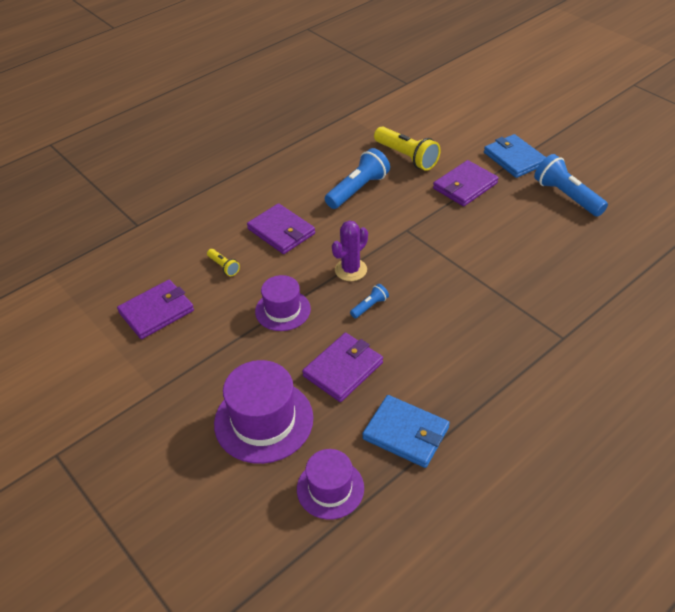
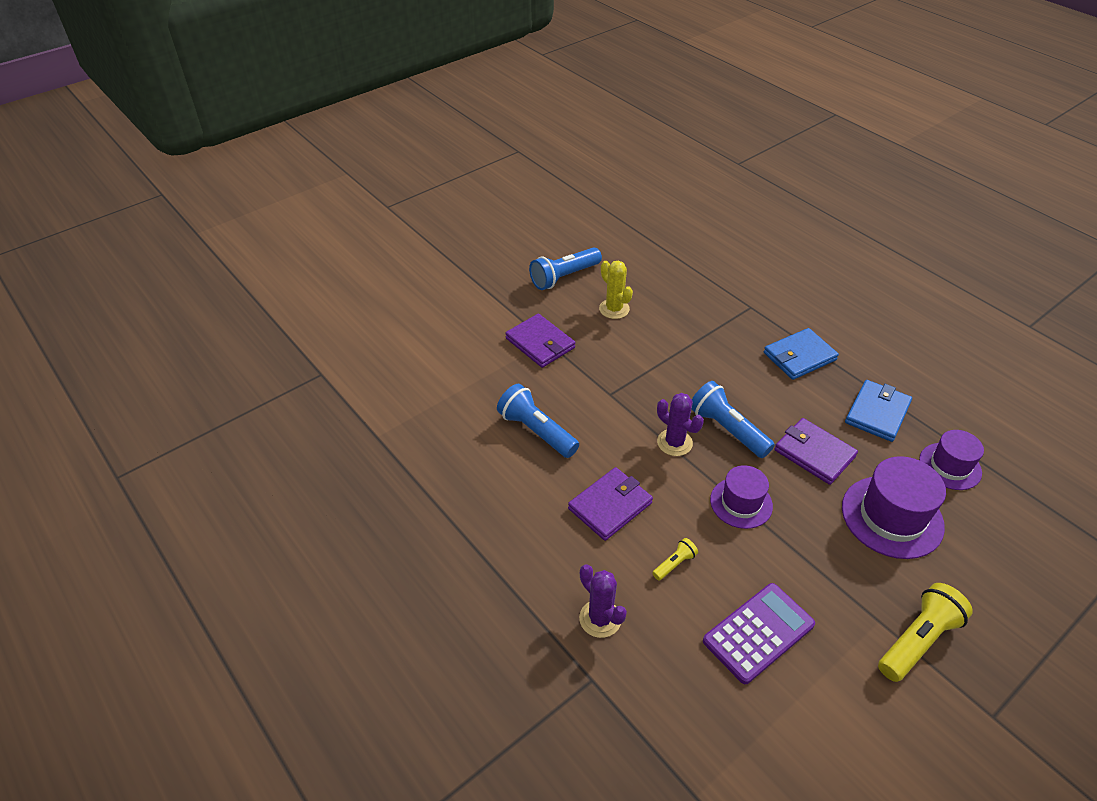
camera: 90 degrees left, 0 degrees up
(157, 311) = (758, 633): purple wallet -> purple calculator
(182, 228) = (600, 619): none -> purple cactus
(369, 306) = (727, 429): blue flashlight -> blue flashlight, size x2.04
(407, 157) = (480, 385): yellow flashlight -> yellow flashlight (917, 640)
(514, 158) = (498, 302): blue wallet -> blue wallet (799, 356)
(527, 231) = (614, 309): none -> yellow cactus

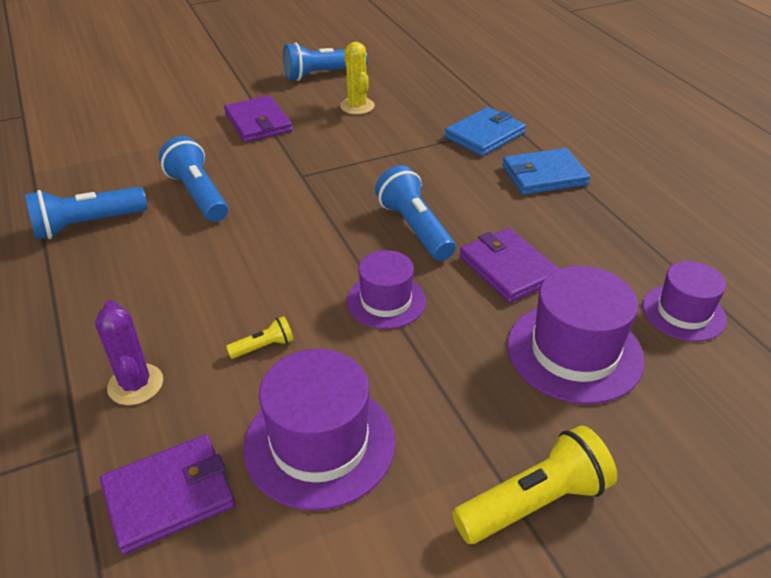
camera: 15 degrees right, 5 degrees down
(463, 481) = (87, 225): none -> blue flashlight
(610, 506) = (229, 275): purple wallet -> purple wallet (169, 496)
(674, 442) = (344, 230): purple cactus -> none
(758, 633) = (319, 443): purple calculator -> purple hat
(877, 413) = (613, 242): blue wallet -> blue wallet (485, 135)

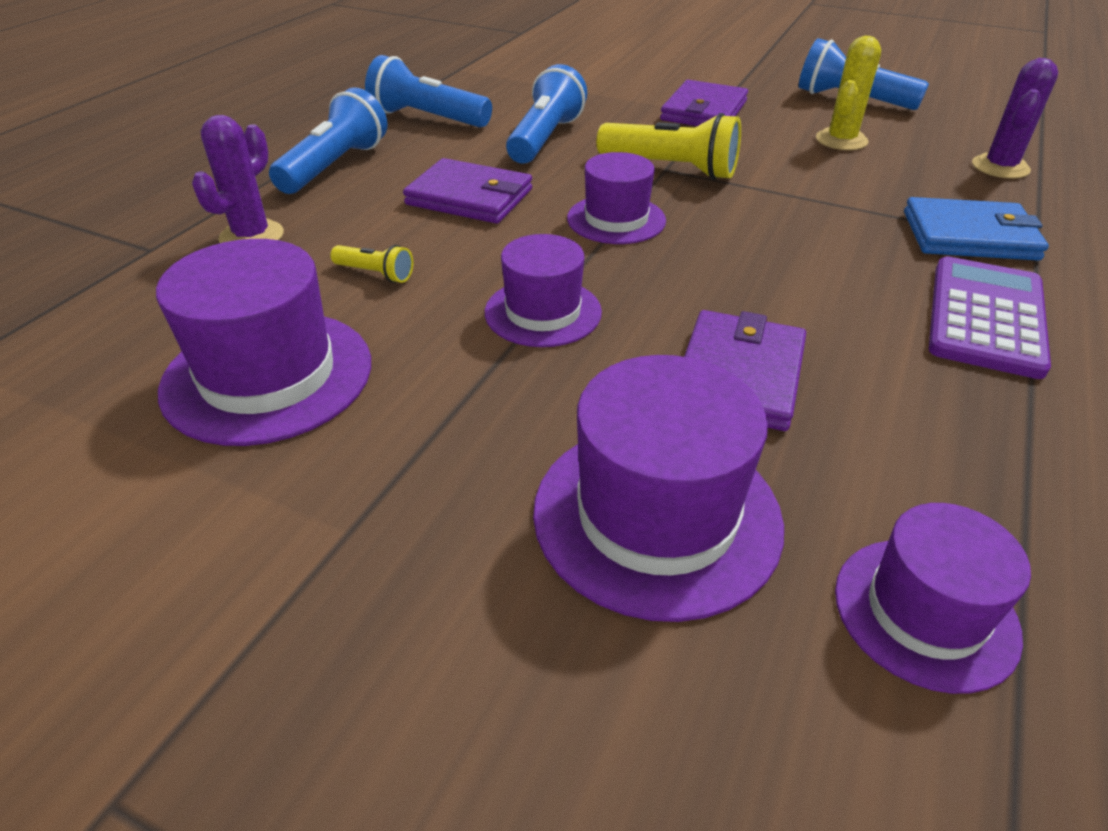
camera: 50 degrees right, 0 degrees up
(169, 496) = (124, 322): purple wallet -> purple wallet (470, 197)
(330, 224) = (616, 219): none -> purple hat
(414, 228) = (698, 272): blue flashlight -> blue flashlight (335, 166)
(444, 86) = (1000, 167): none -> purple cactus
(534, 502) = (315, 606): yellow flashlight -> yellow flashlight (671, 169)
(544, 175) = (986, 317): blue wallet -> purple calculator

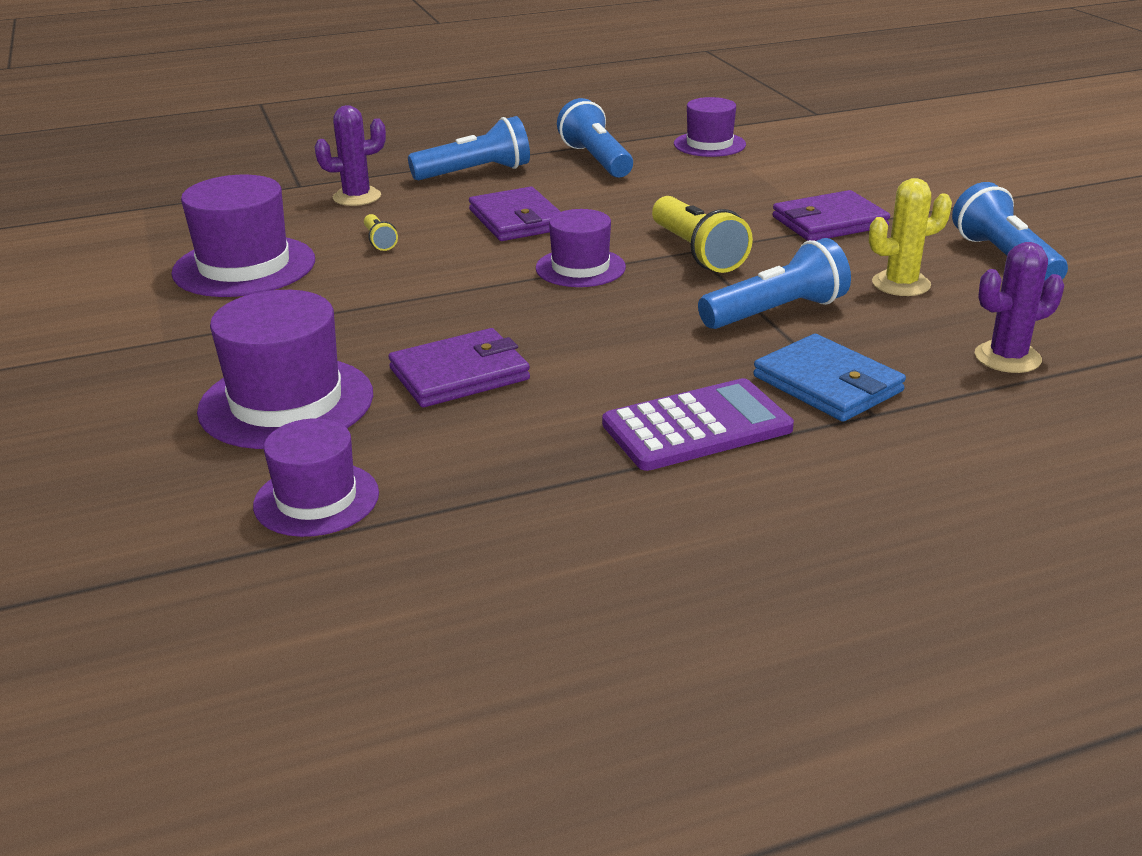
camera: 45 degrees right, 10 degrees down
(543, 312) = (424, 297): purple hat -> purple hat (709, 144)
(545, 138) = (649, 200): blue flashlight -> blue flashlight (776, 312)

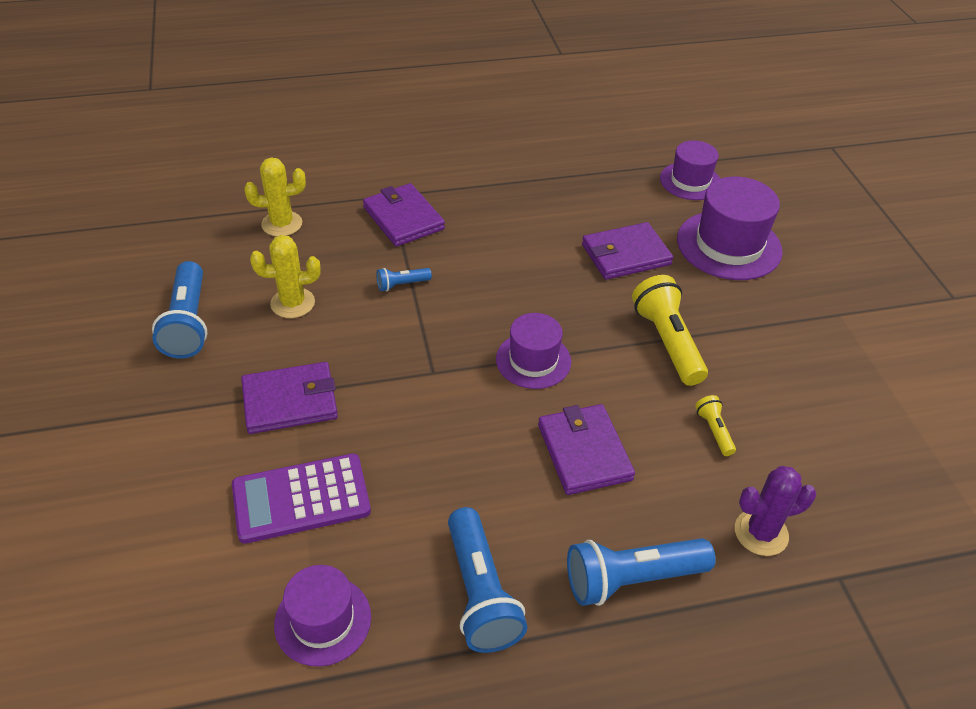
camera: 175 degrees left, 15 degrees up
(244, 266) = (825, 405): purple hat -> none
(697, 252) = (430, 369): yellow flashlight -> yellow flashlight (667, 342)
(697, 427) = (491, 199): purple calculator -> purple calculator (301, 499)
(776, 312) = (402, 285): blue flashlight -> blue flashlight, size x0.49
(827, 384) = (403, 218): blue wallet -> purple wallet
(1007, 358) = (282, 224): purple cactus -> yellow cactus

